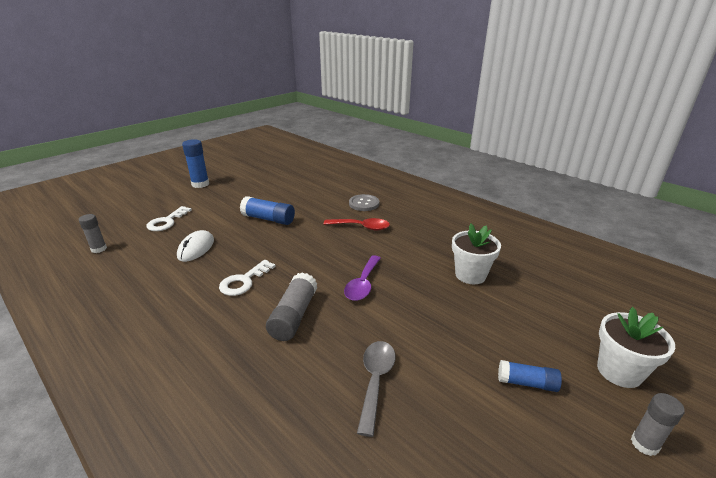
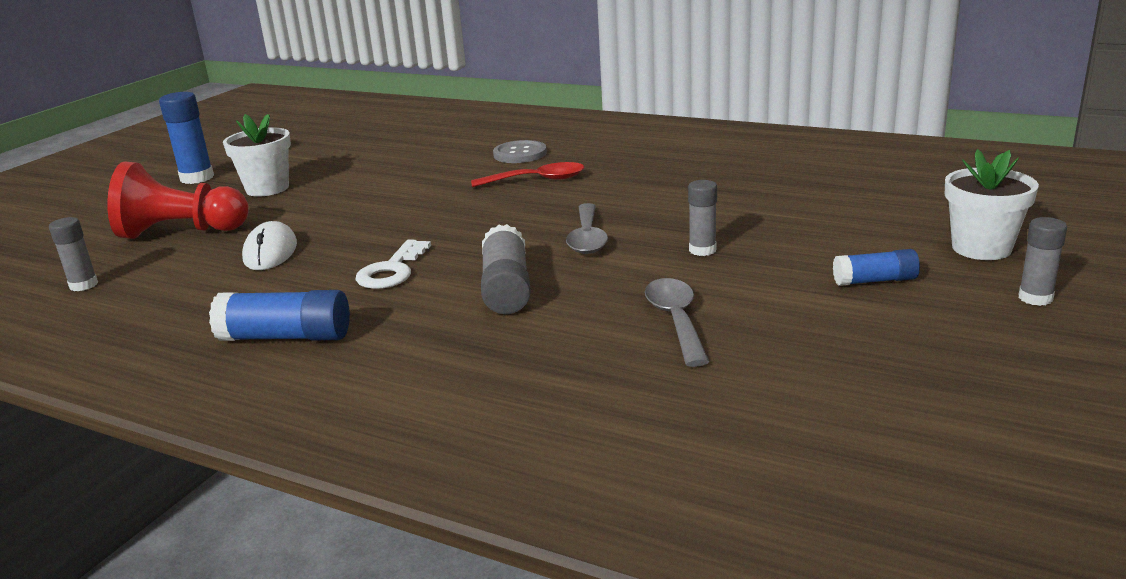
camera: 15 degrees left, 5 degrees down
(167, 222) = (181, 232): white key -> red pawn
(268, 219) = (369, 198): blue glue stick -> blue glue stick (286, 337)
(363, 284) = (587, 238): purple spoon -> grey spoon
(425, 315) = (702, 250): none -> grey glue stick
(470, 275) = (740, 200): white flower pot -> white flower pot (267, 188)

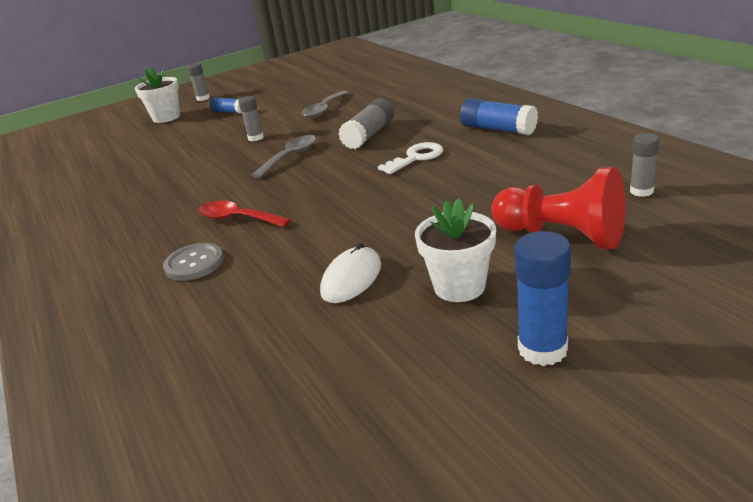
camera: 145 degrees left, 5 degrees up
(270, 252) = (486, 191): white mouse -> white mouse (351, 279)

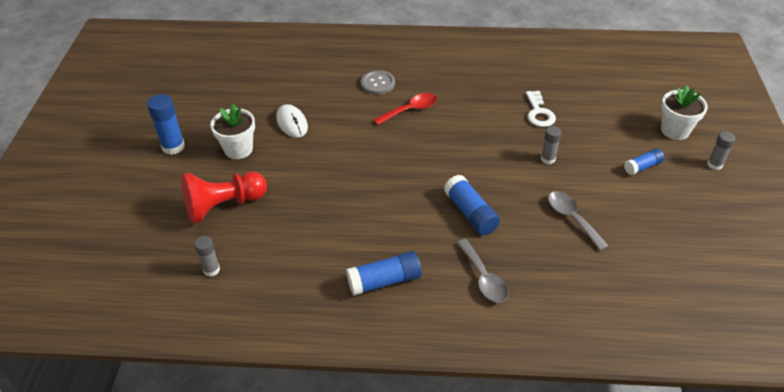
camera: 120 degrees right, 15 degrees up
(290, 157) = (481, 161): grey spoon -> grey spoon (484, 278)
(369, 135) = (470, 213): grey glue stick -> blue glue stick
(416, 158) = (394, 212): white key -> white key (539, 113)

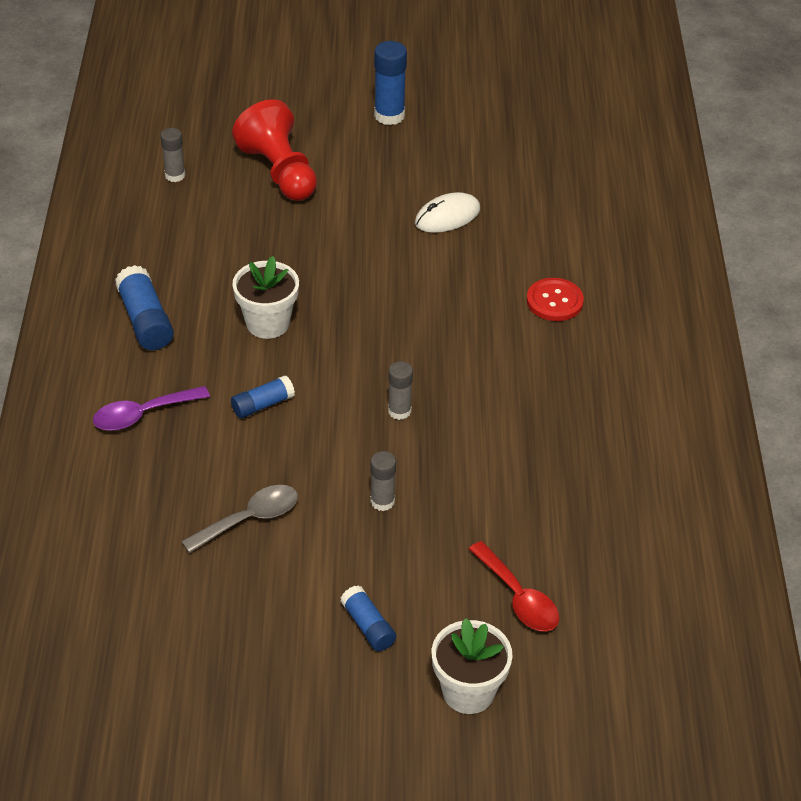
camera: 85 degrees right, 0 degrees up
(238, 149) = (387, 172): white flower pot -> white flower pot (268, 323)
(378, 83) = (554, 301): grey button -> red button
(410, 110) = (491, 340): red spoon -> red spoon (518, 598)
(470, 213) = (262, 405): blue glue stick -> blue glue stick, size x0.63
(484, 278) = (142, 415): grey spoon -> purple spoon
(539, 113) = (500, 499): white key -> none
(714, 165) = (377, 735): grey glue stick -> grey glue stick (399, 411)

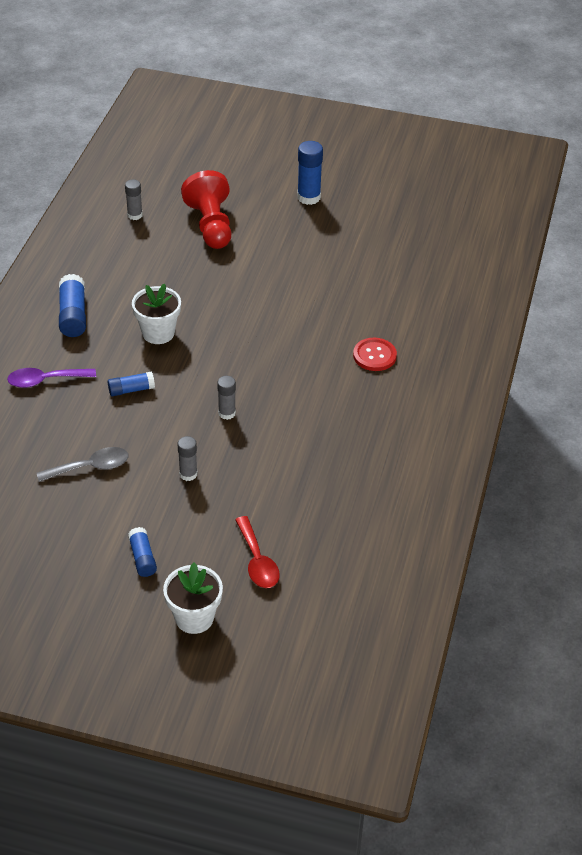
camera: 15 degrees right, 0 degrees up
(447, 216) = (321, 279): white mouse -> none

